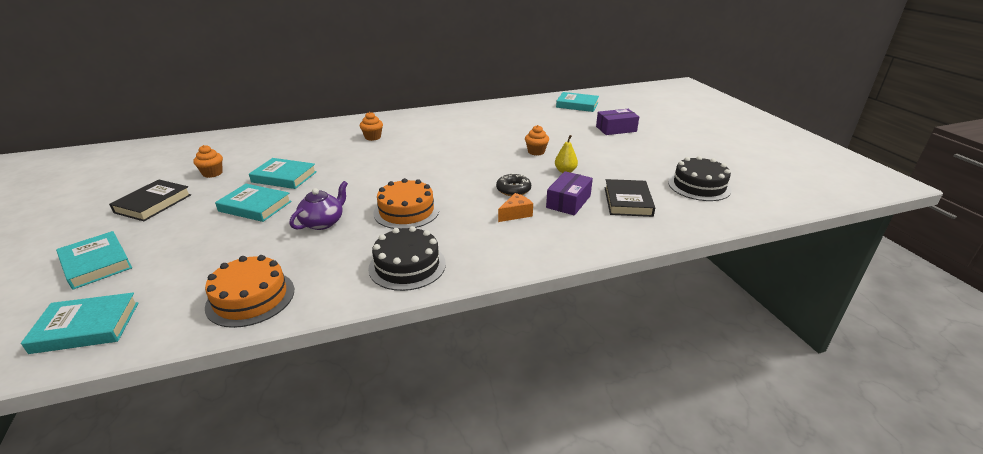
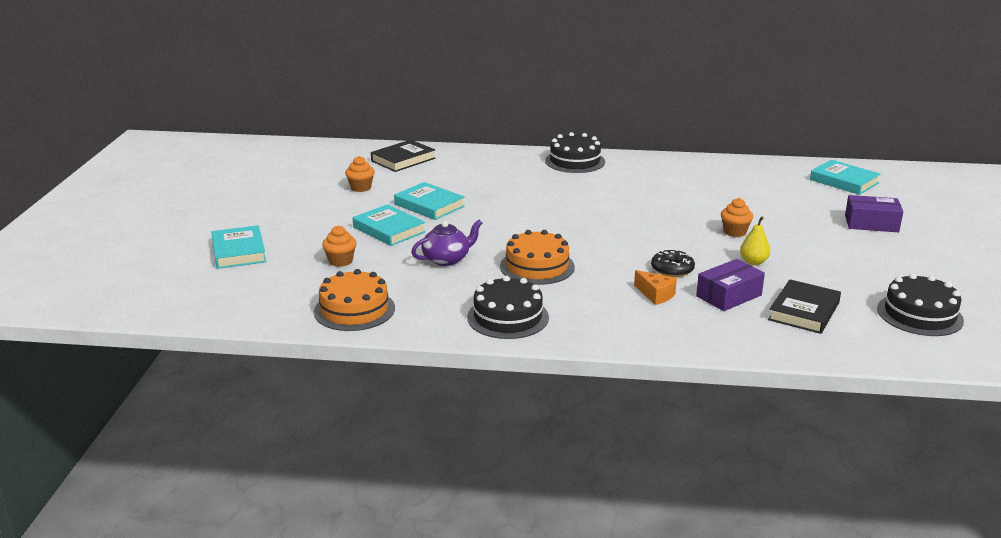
camera: 25 degrees right, 5 degrees down
(86, 327) = (221, 300): turquoise book -> none
(153, 204) = (298, 208): black book -> black book (403, 160)
(373, 137) = (546, 178): orange cupcake -> orange cupcake (340, 261)
(388, 121) = (575, 161): none -> black cake
(516, 214) = (655, 295): orange cheese -> orange cheese turned 60 degrees clockwise

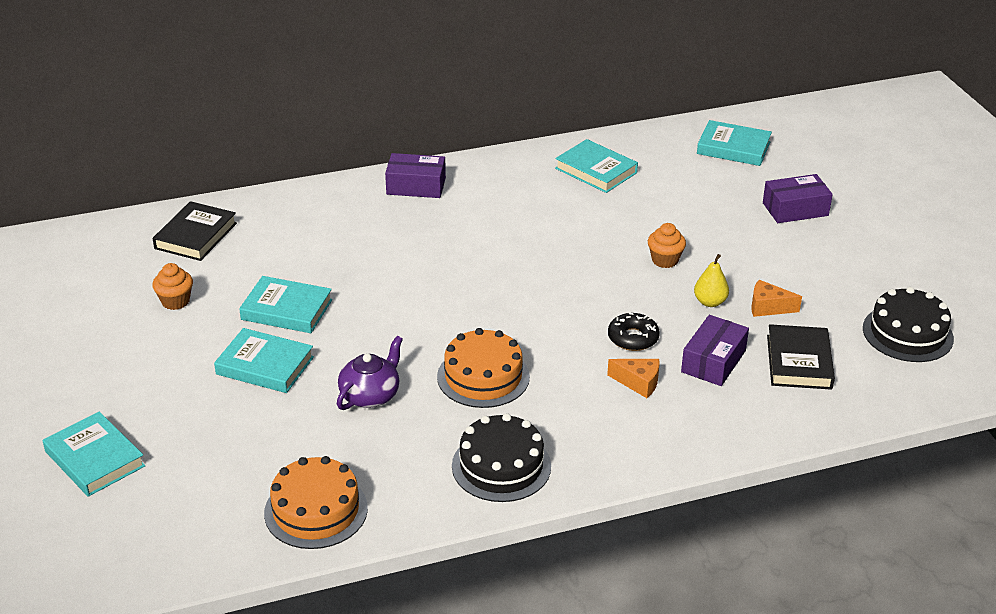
camera: 25 degrees left, 10 degrees up
(340, 261) = (241, 436): orange cupcake -> none
(575, 161) = (416, 186): black cake -> purple box
(719, 175) = (596, 170): none -> turquoise book
(802, 274) = (768, 307): none -> orange cheese

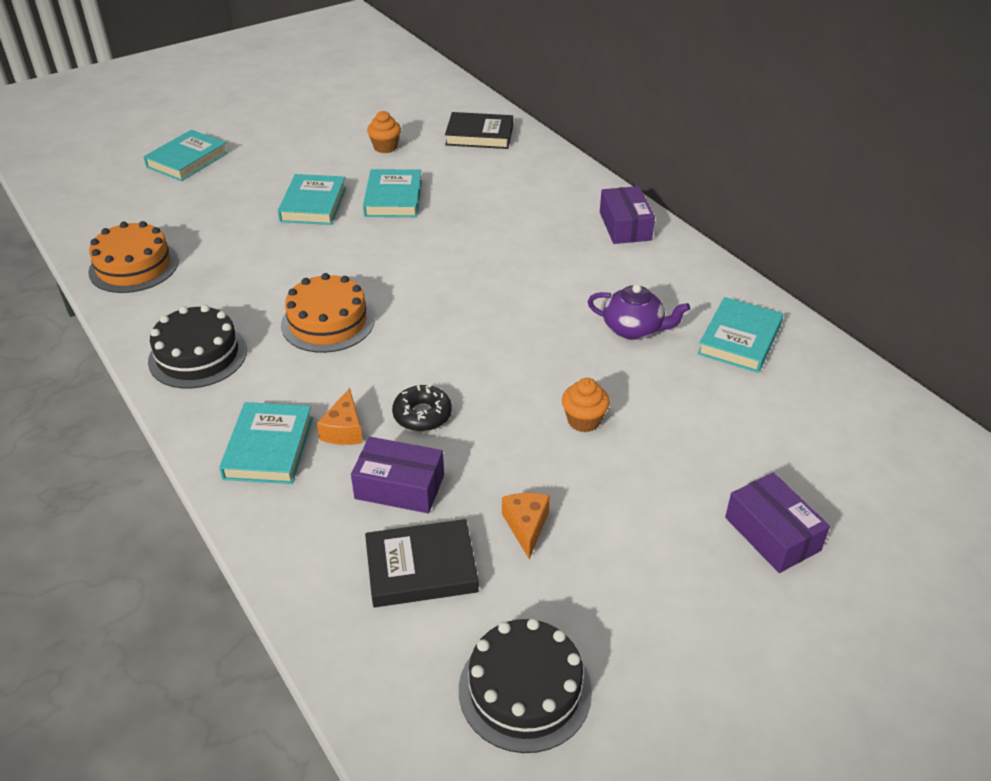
camera: 75 degrees right, 5 degrees up
(371, 395) = (286, 264): purple teapot -> purple teapot (634, 329)
(710, 302) = (515, 470): yellow pear -> none
(733, 148) = (885, 453): turquoise book -> turquoise book (268, 448)

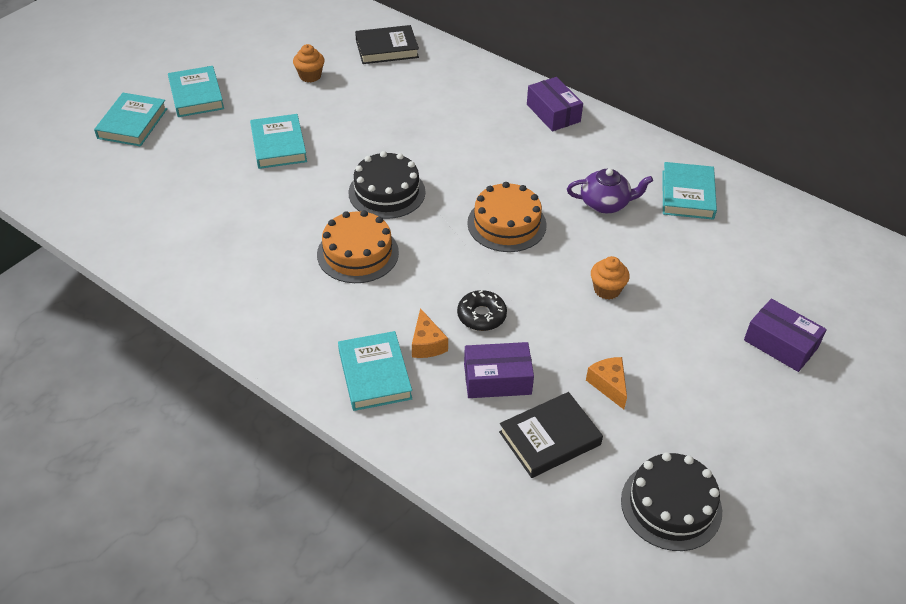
camera: 20 degrees left, 5 degrees up
(134, 266) = (151, 240): orange cake -> orange cake (506, 224)
(198, 355) = (264, 309): black cake -> black cake (387, 192)
(393, 198) = (346, 125): turquoise book -> turquoise book (196, 95)

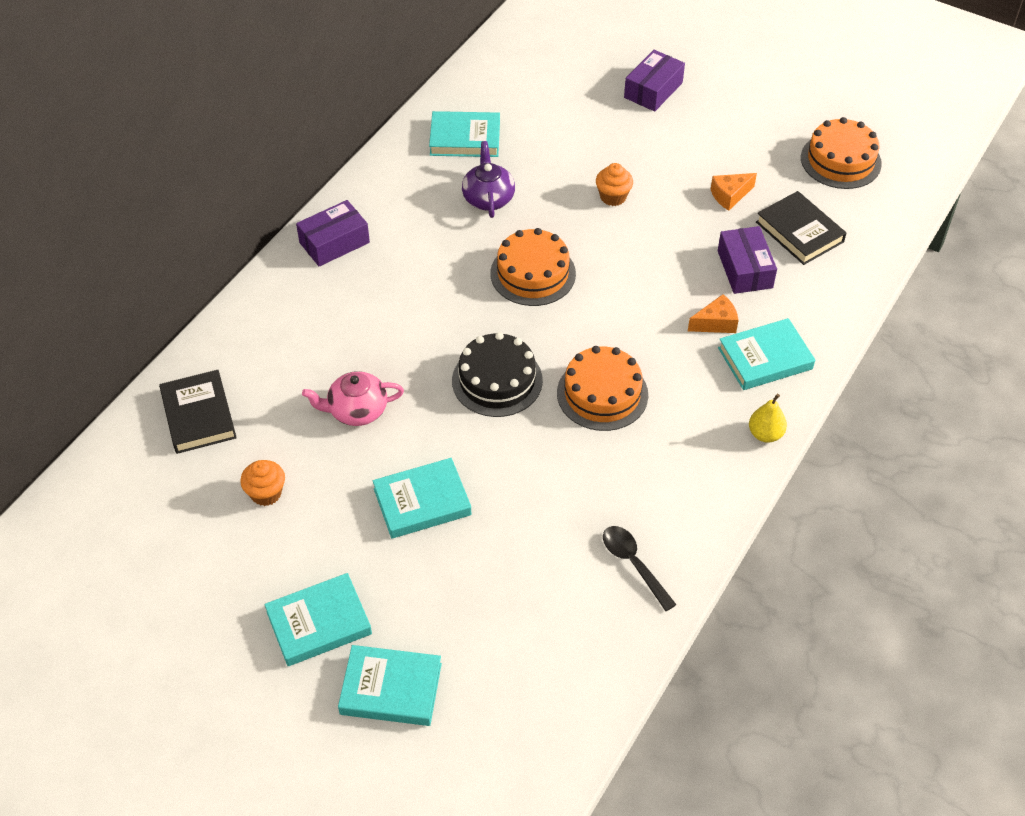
camera: 95 degrees left, 5 degrees up
(180, 251) = (633, 564): none -> black spoon
(283, 358) = (765, 434): none -> yellow pear
(373, 118) = (356, 410): none -> pink teapot
(481, 315) = (669, 285): black donut -> none
(671, 505) = (840, 160): black cake -> orange cake

